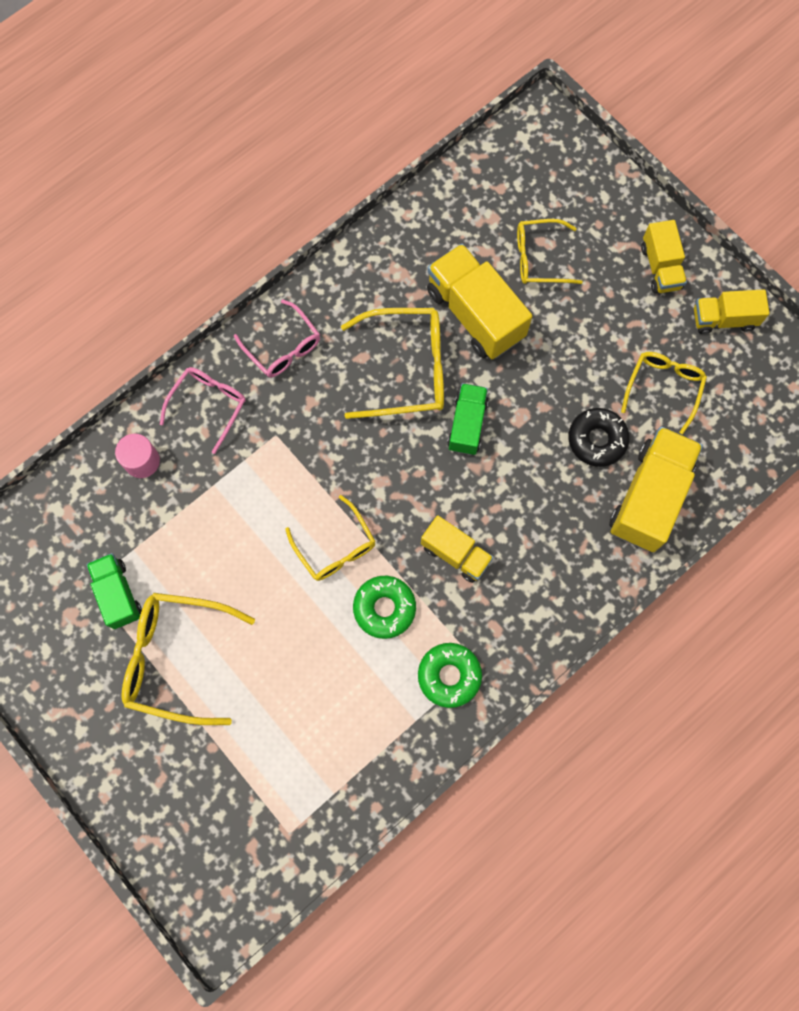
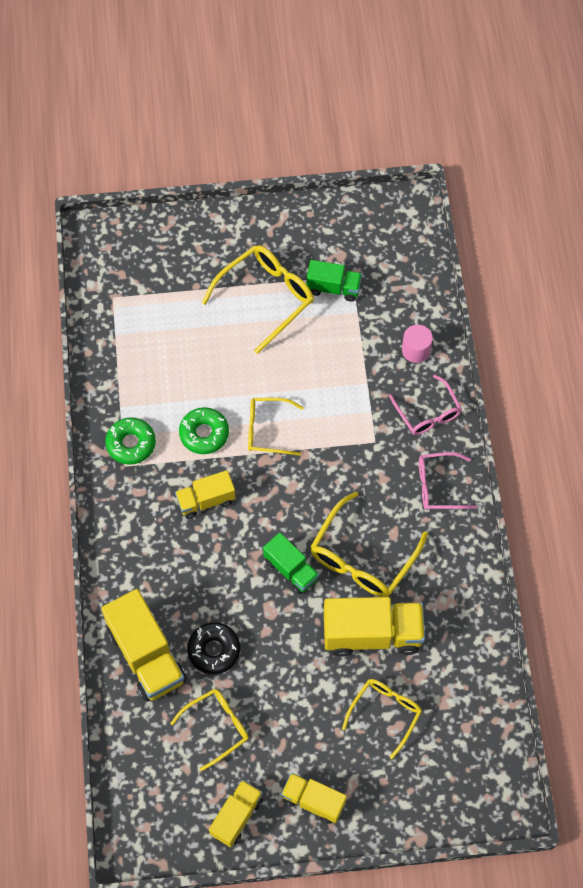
camera: 125 degrees right, 10 degrees down
(663, 388) = (216, 727): yellow glasses -> yellow glasses turned 90 degrees counterclockwise

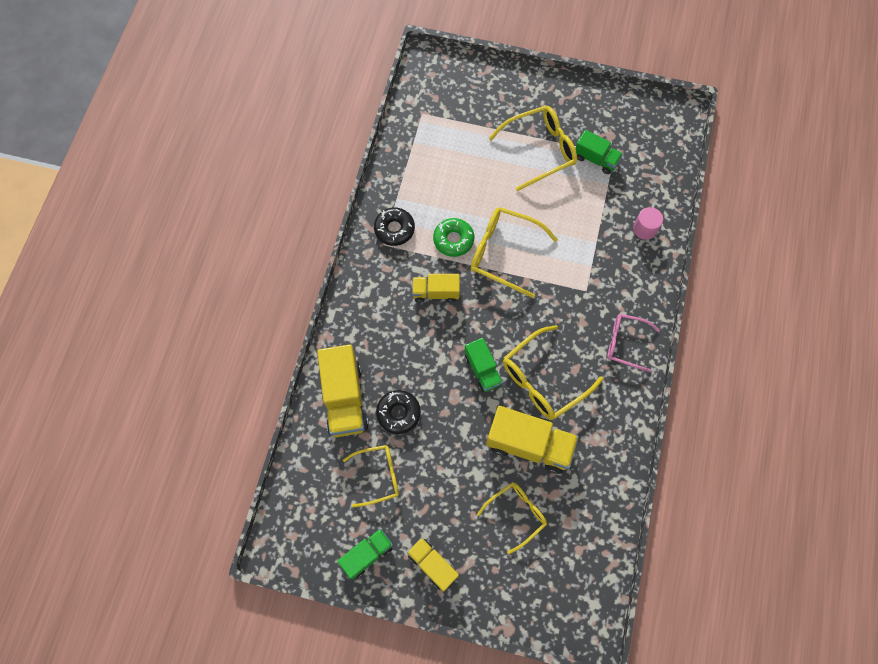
camera: 20 degrees right, 5 degrees up
(131, 444) = (394, 229): green donut -> black donut
(236, 816) = (367, 554): yellow truck -> green truck
(268, 430) = (504, 253): yellow glasses -> yellow glasses, size x1.56
(427, 412) = (637, 281): pink glasses -> none

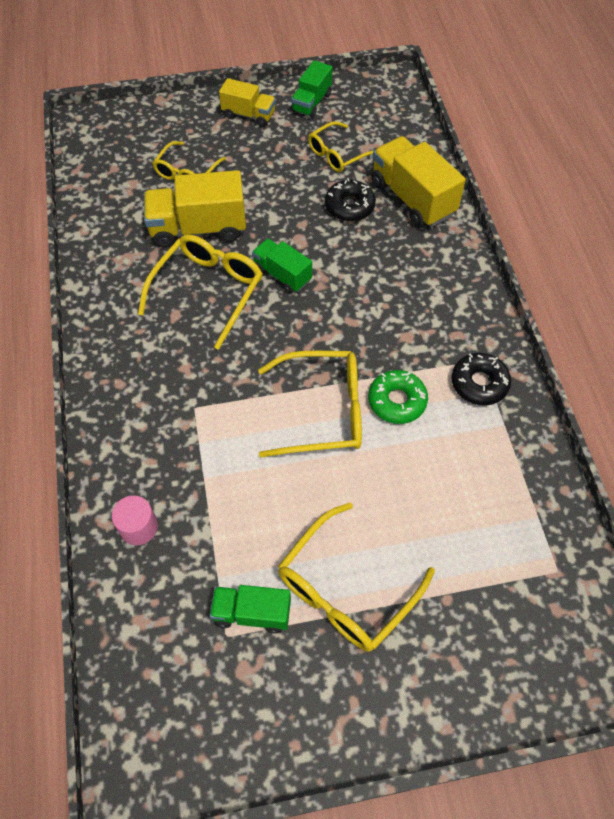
camera: 155 degrees right, 10 degrees down
(436, 292) = (381, 331): yellow truck -> none
(626, 343) = (121, 365): pink glasses -> none

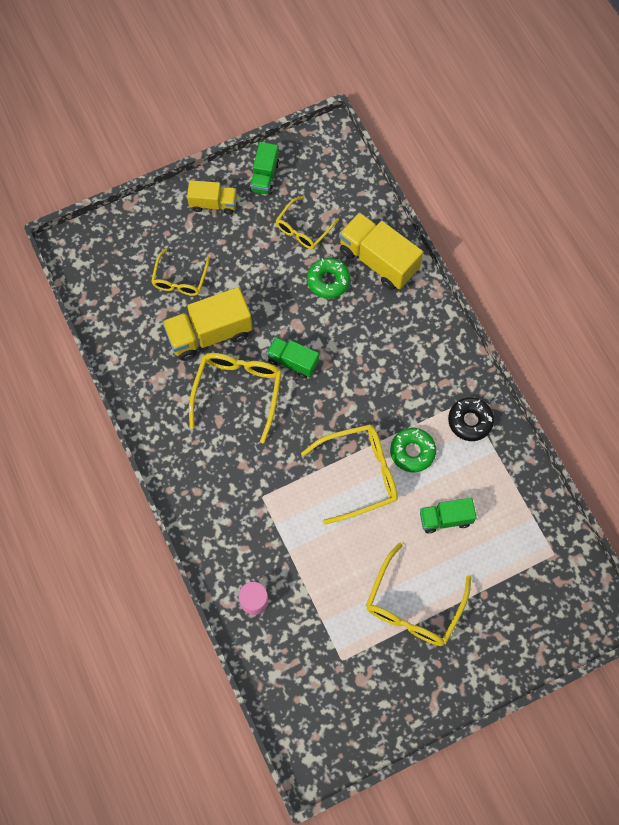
camera: 15 degrees left, 10 degrees up
(252, 613) = (354, 640): green truck -> green truck (445, 519)
(349, 206) = (328, 281): black donut -> green donut

